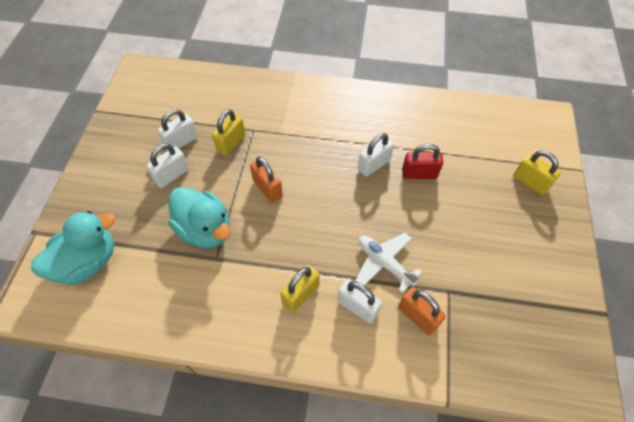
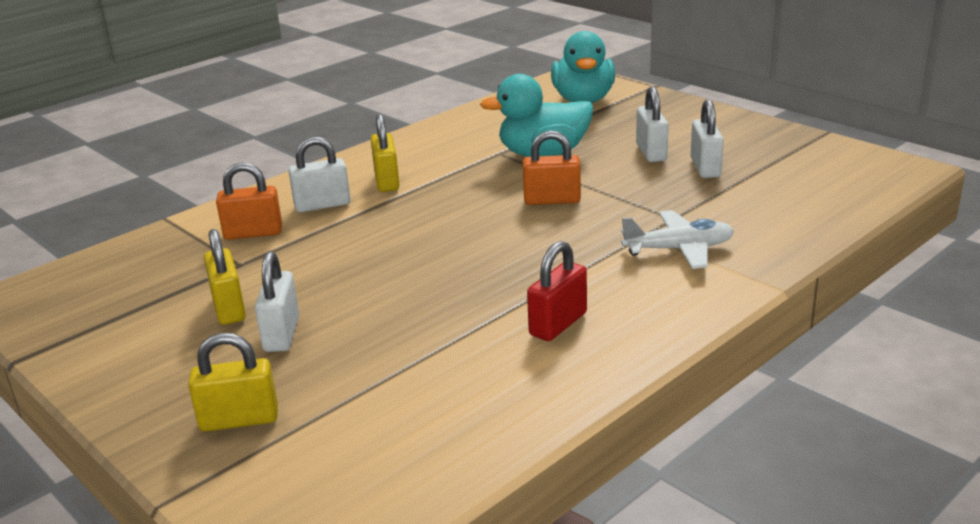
camera: 130 degrees right, 30 degrees down
(231, 143) = (664, 197): yellow padlock -> yellow padlock (229, 308)
(373, 165) = (484, 286): white padlock -> white padlock (282, 334)
(384, 263) = (339, 237): white plane -> white plane (679, 249)
(419, 174) = (415, 318): red padlock -> red padlock (558, 324)

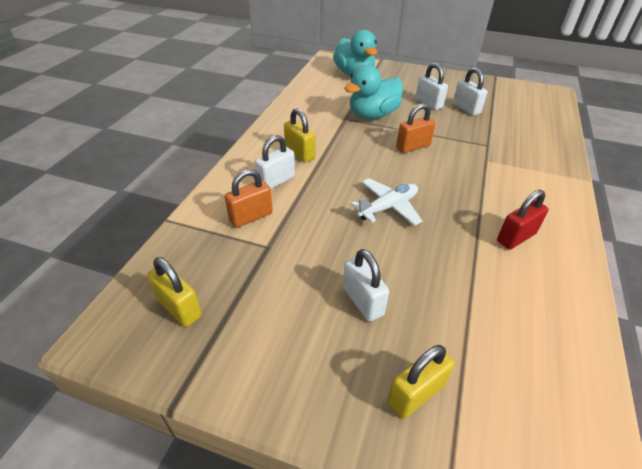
camera: 30 degrees left, 15 degrees up
(229, 308) = (301, 290): yellow padlock -> yellow padlock (179, 308)
(558, 324) = (516, 237): red padlock -> red padlock turned 45 degrees clockwise
(679, 249) = (515, 166): white plane -> white plane (388, 207)

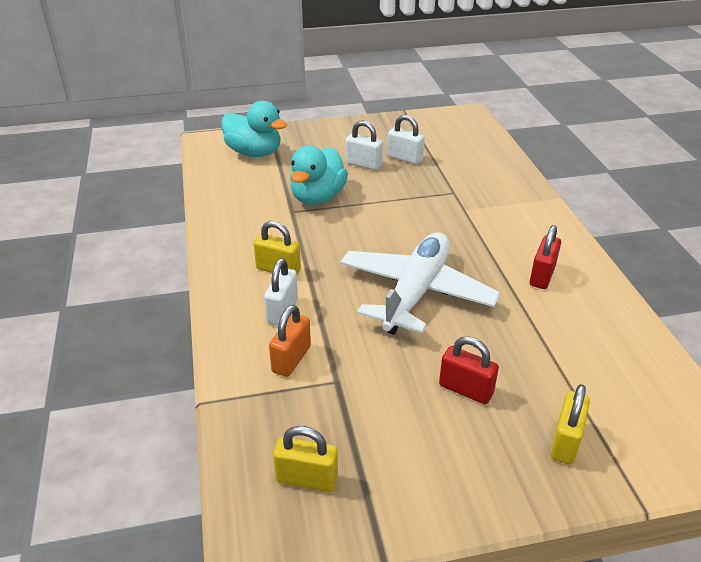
camera: 30 degrees left, 5 degrees down
(362, 301) = (466, 389): white padlock -> red padlock
(388, 207) = (415, 292): white plane -> white plane, size x1.84
(413, 147) = (387, 219): orange padlock -> none

